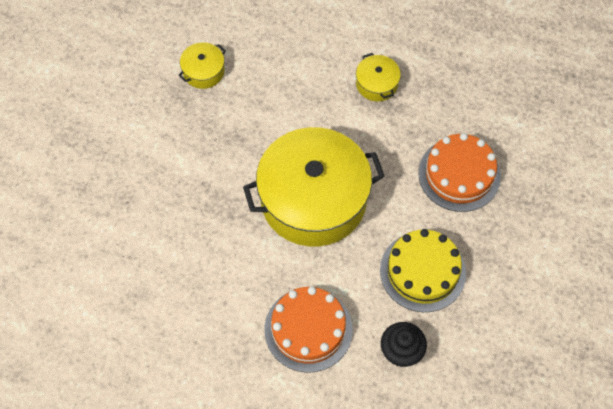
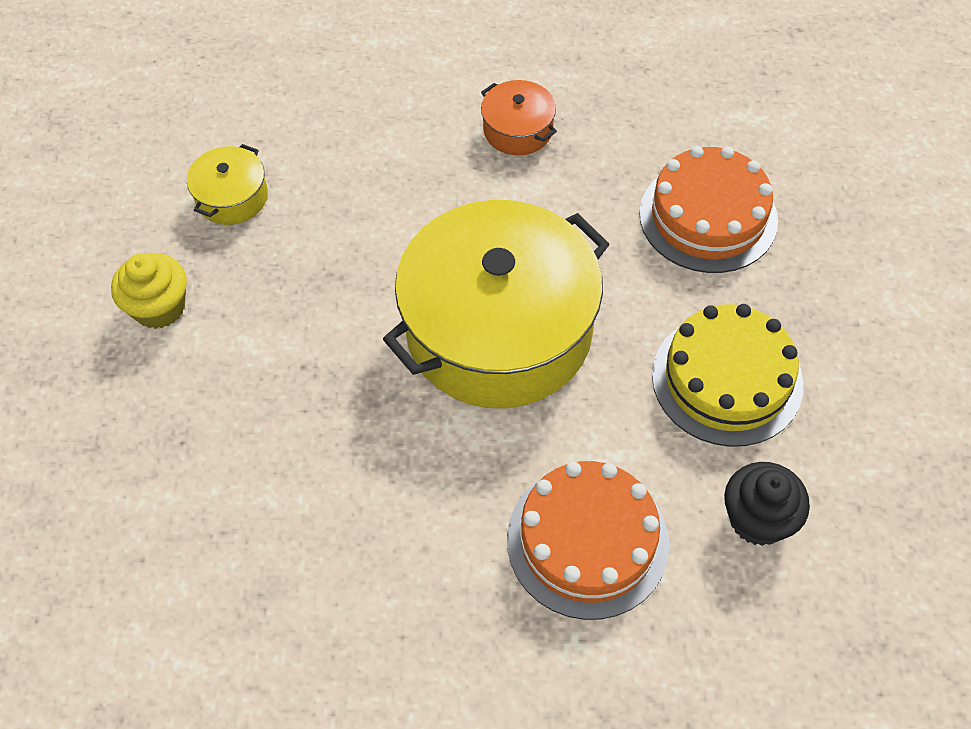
camera: 20 degrees left, 5 degrees down
(142, 123) = (159, 307): none -> yellow cupcake
(376, 84) = (518, 130): yellow pot -> orange pot

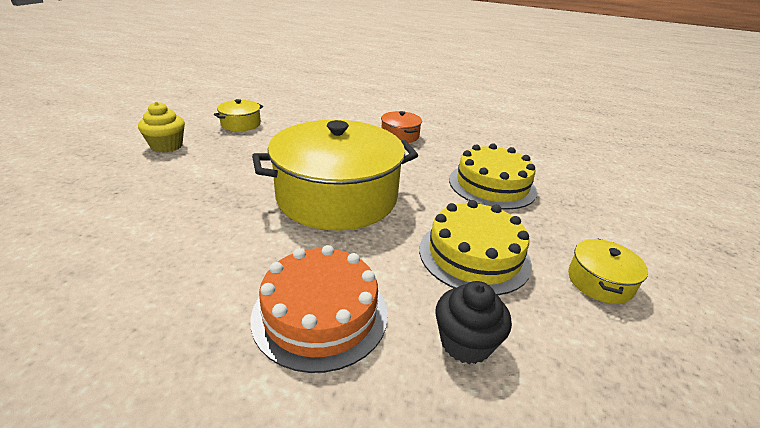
camera: 15 degrees right, 25 degrees down
(708, 217) = (492, 185): orange cake -> yellow cake
(886, 368) = (600, 282): none -> yellow pot

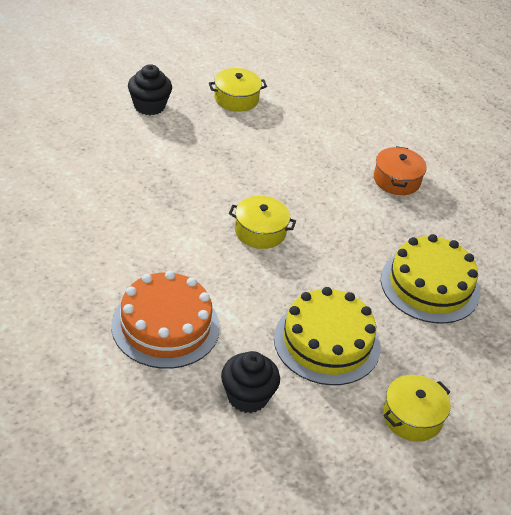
camera: 30 degrees right, 10 degrees up
(167, 146) = (149, 106): yellow cupcake -> black cupcake
(337, 197) = (260, 231): yellow pot -> yellow pot, size x0.42

